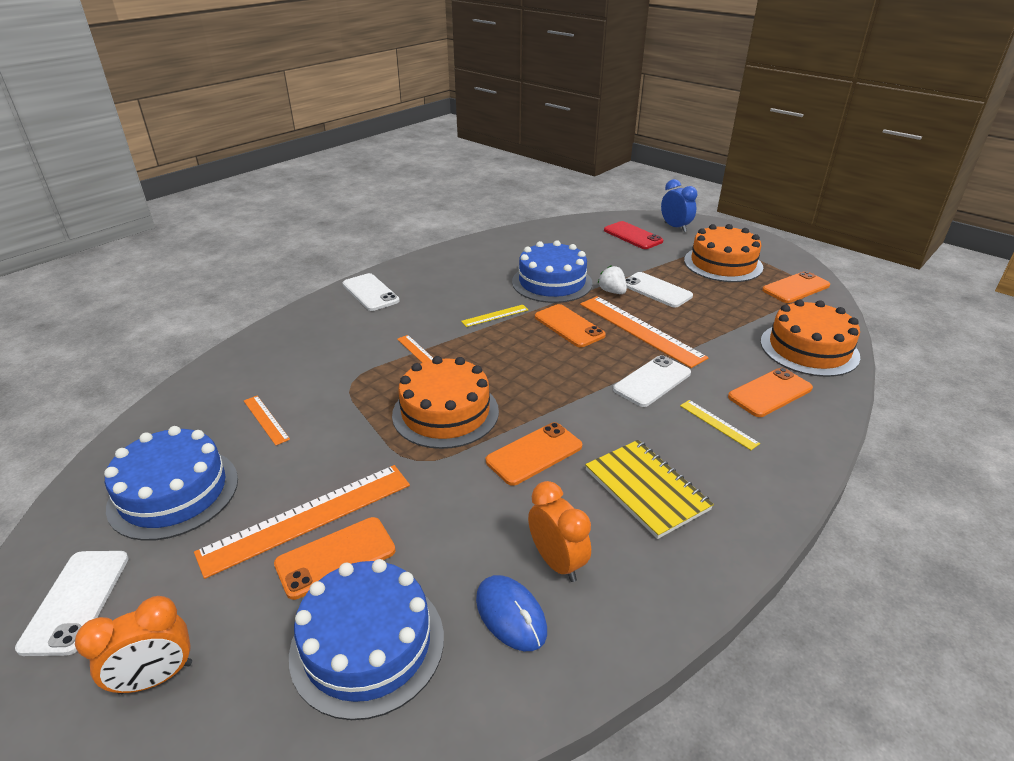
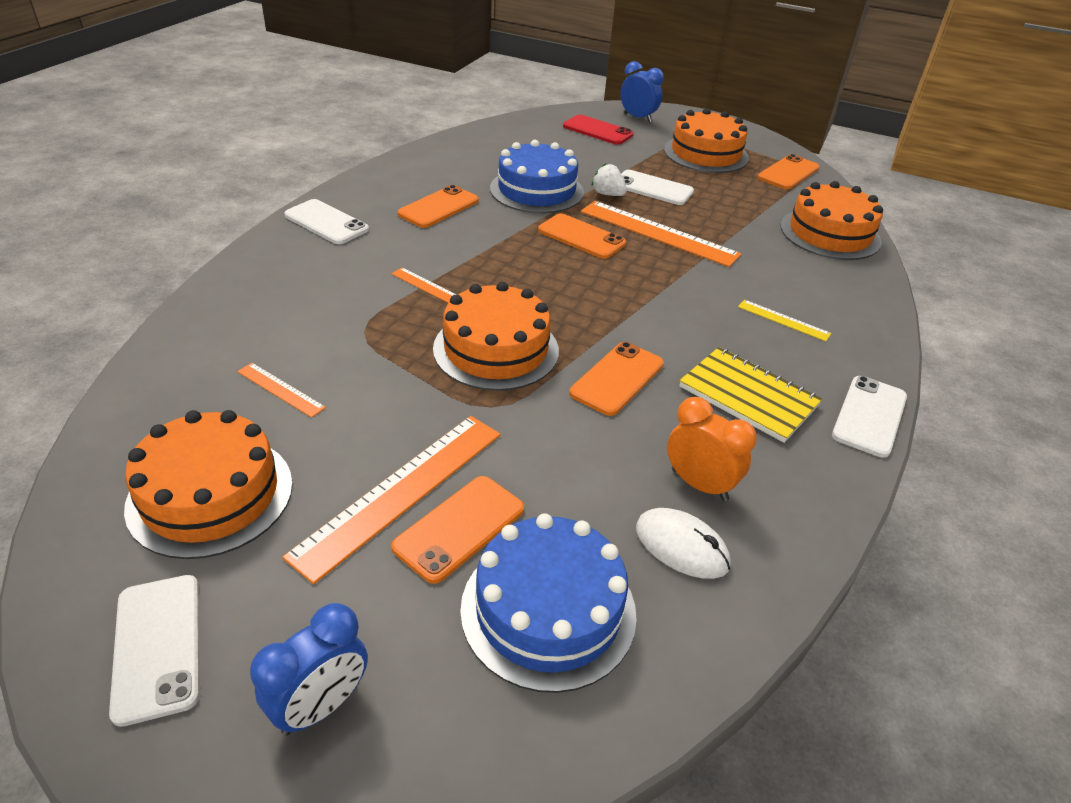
camera: 20 degrees left, 5 degrees up
(156, 678) = (321, 706): orange clock -> blue clock
(174, 492) = (210, 494): blue cake -> orange cake
(495, 315) = (492, 234): yellow ruler -> none
(510, 615) = (681, 546): blue mouse -> white mouse
(652, 381) = (698, 285): white phone -> white phone (869, 416)
(770, 392) = (815, 282): orange phone -> orange phone (438, 207)

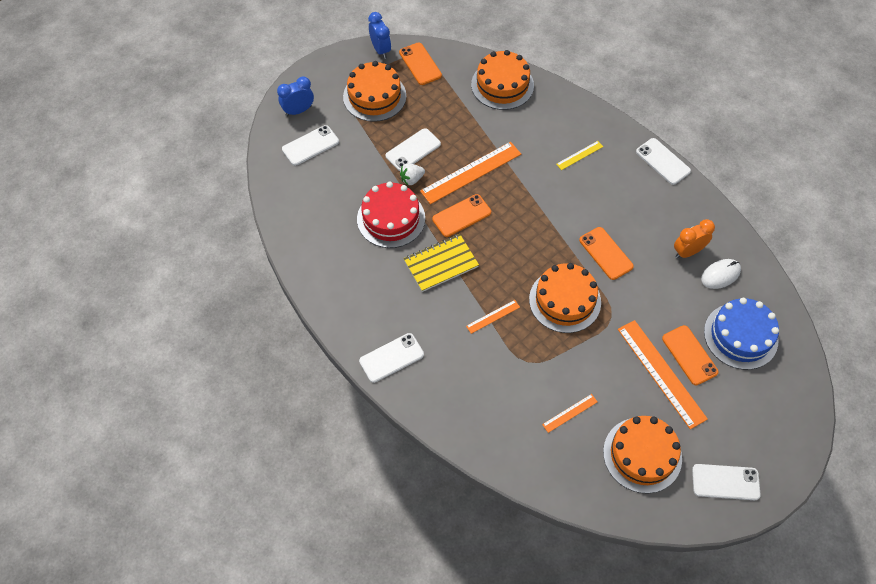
camera: 65 degrees left, 20 degrees up
(321, 706) = (765, 426): blue clock -> blue clock (380, 50)
(438, 207) = (394, 285): orange phone -> none
(536, 190) = (391, 218): blue cake -> red cake
(597, 130) = (310, 145): red phone -> white phone
(748, 396) = (635, 203): yellow notebook -> yellow notebook (441, 264)

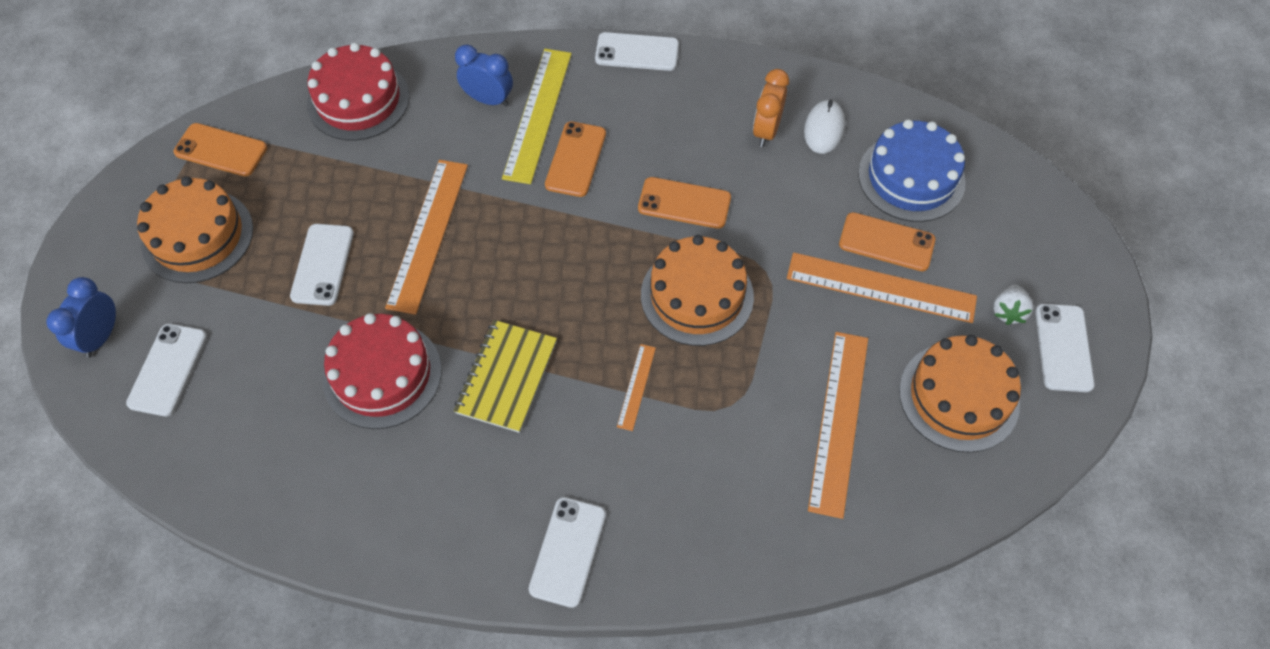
camera: 45 degrees left, 0 degrees up
(380, 50) = (145, 171): blue clock -> blue clock (488, 99)
(412, 179) = (359, 302): white strawberry -> white strawberry (1008, 311)
(461, 216) = (471, 296): orange phone -> orange phone (575, 159)
(502, 85) = (358, 100): orange cake -> red cake
(570, 413) = (839, 421): orange ruler -> orange ruler, size x2.07
(579, 155) = (538, 114): yellow ruler -> yellow ruler, size x2.07
(725, 482) = (1063, 347): white phone -> white phone turned 45 degrees counterclockwise

